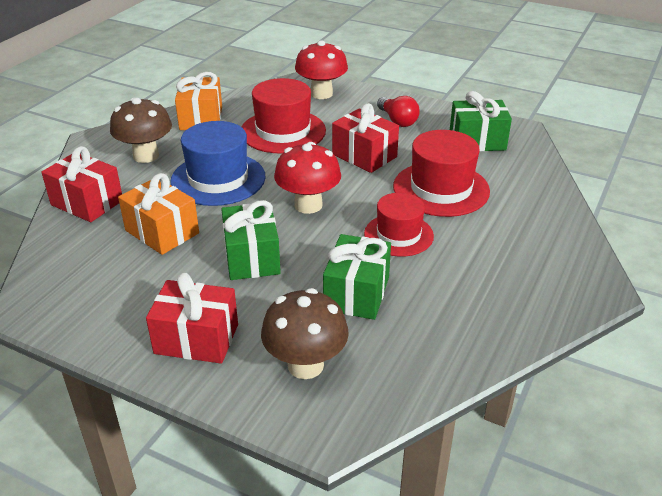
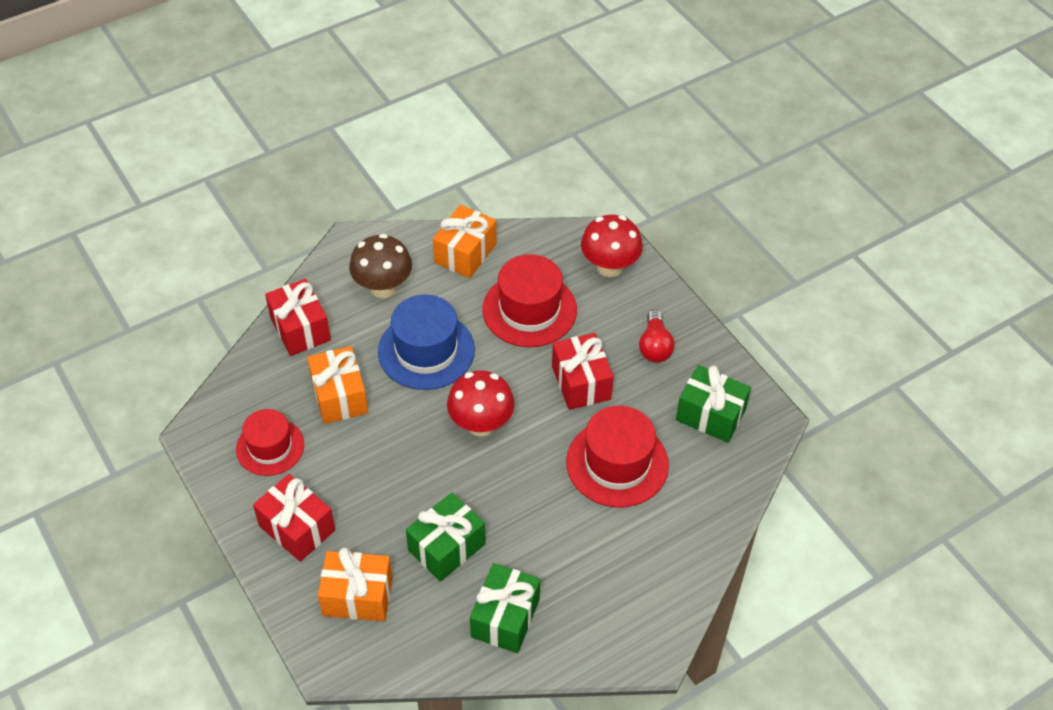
camera: 30 degrees right, 15 degrees up
(252, 258) = (391, 464): green gift -> green gift (505, 618)
(305, 365) = (357, 596): brown mushroom -> orange gift
(398, 235) = (532, 501): red hat -> red hat (270, 447)

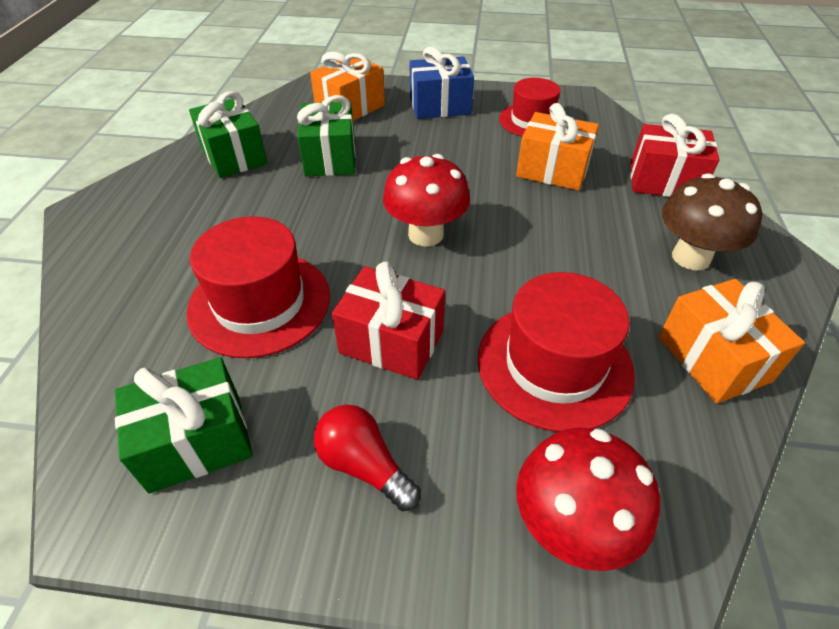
camera: 130 degrees right, 5 degrees down
(297, 528) = (440, 106): red gift -> blue gift
(426, 350) = (562, 245): blue hat -> none

